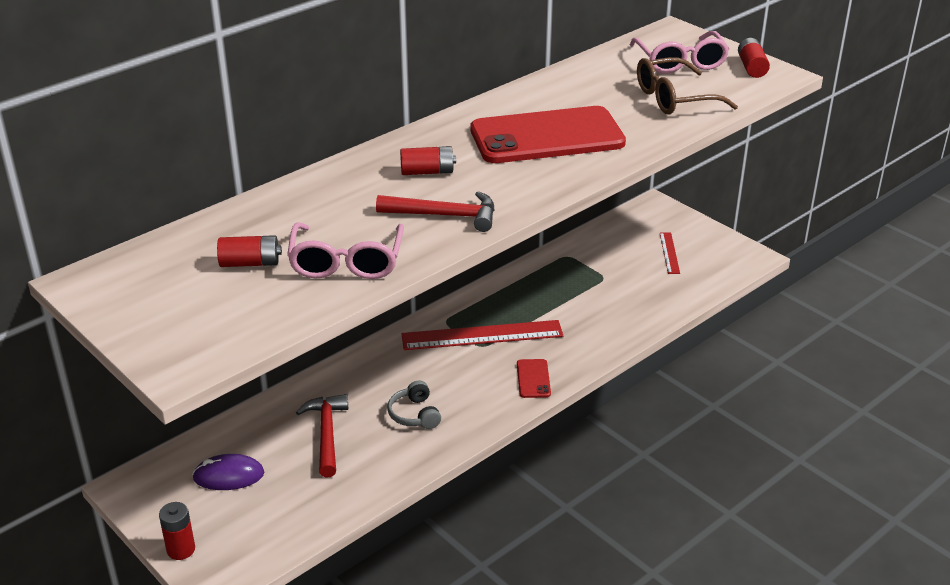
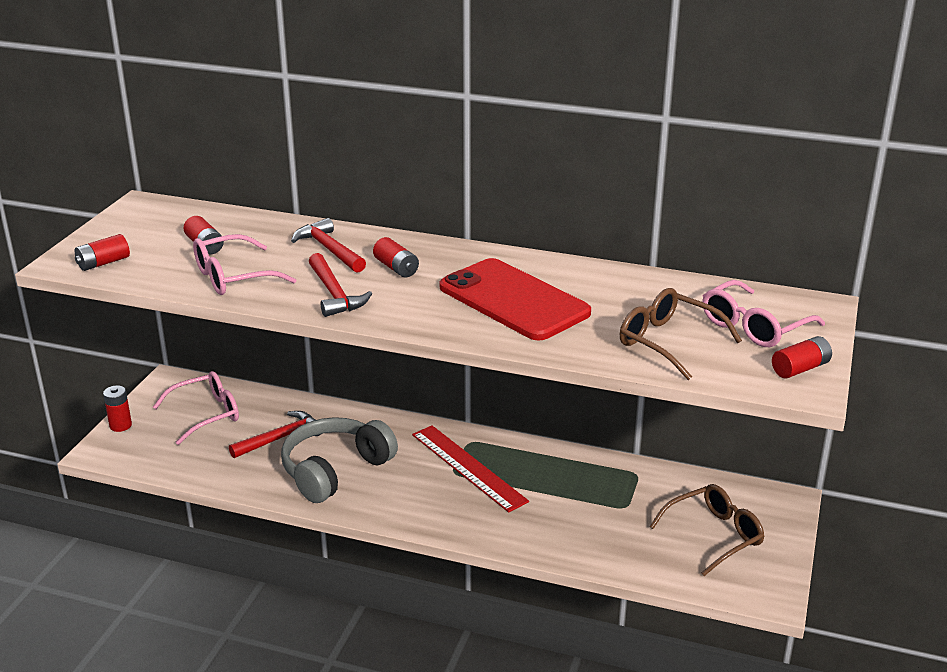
camera: 60 degrees right, 5 degrees down
(214, 338) = (103, 263): none -> red battery
(228, 476) = (205, 414): purple mouse -> pink glasses
(348, 195) = (329, 249): none -> red hammer
(414, 414) = (335, 470): grey headphones -> grey headphones, size x2.13
(533, 379) = (432, 516): red phone -> none
(669, 253) = (713, 536): red ruler -> brown glasses

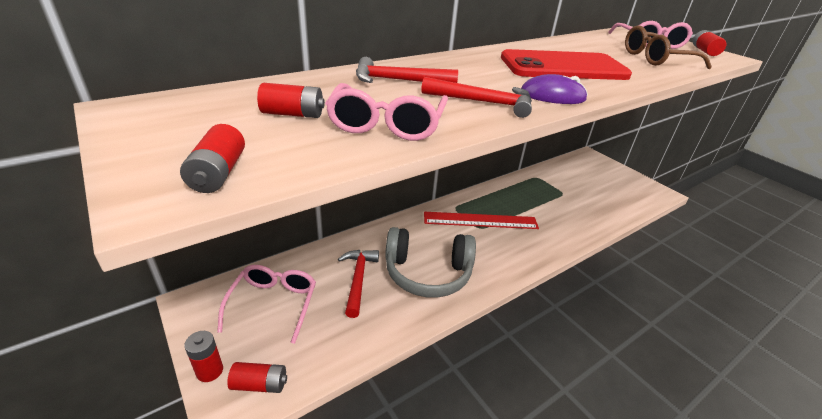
camera: 55 degrees left, 5 degrees up
(335, 470) = (427, 273): grey headphones -> grey headphones turned 75 degrees counterclockwise
(396, 268) = (467, 75): red battery -> red battery (260, 384)
(403, 316) = (552, 96): none -> purple mouse
(713, 536) = (605, 184): brown glasses -> none

